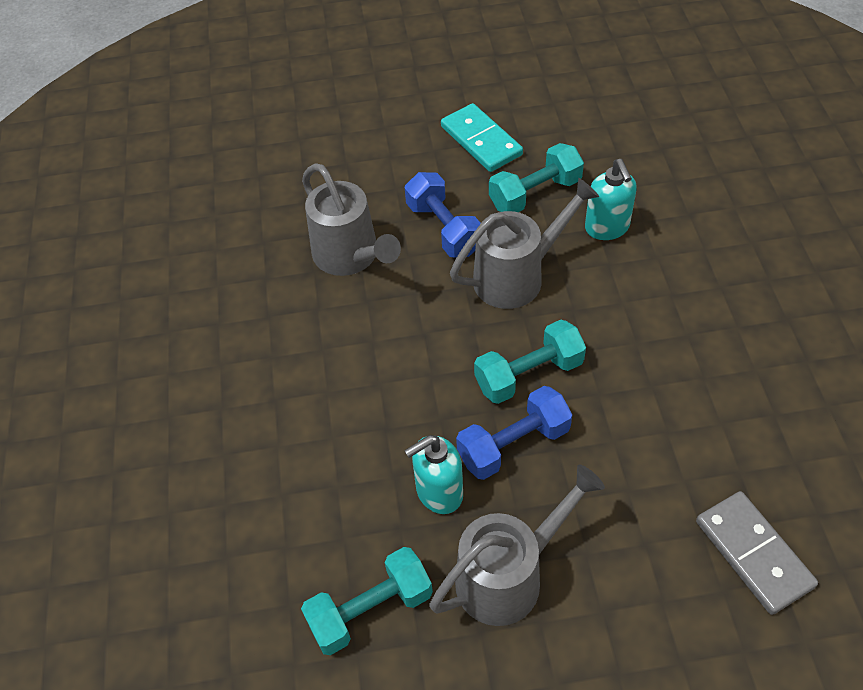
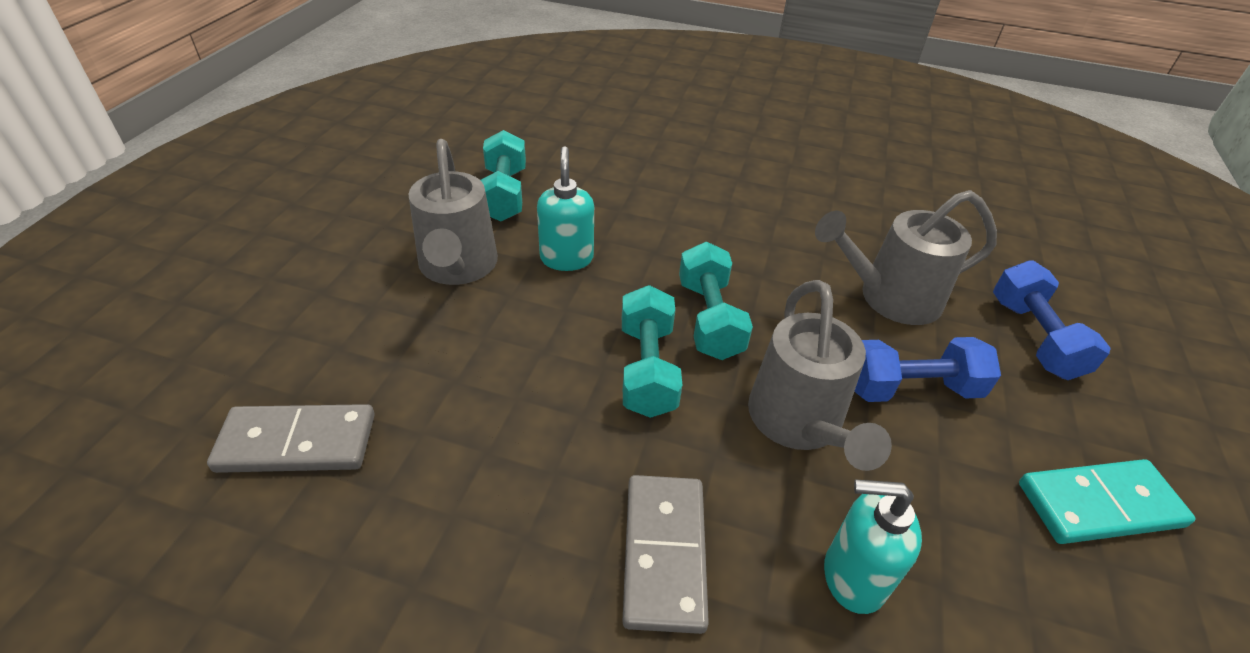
camera: 110 degrees right, 10 degrees down
(513, 444) = (574, 321): blue dumbbell -> blue dumbbell (1034, 338)
(535, 193) = (957, 518): turquoise dumbbell -> turquoise dumbbell (709, 319)
(659, 309) = (664, 553): none -> grey domino

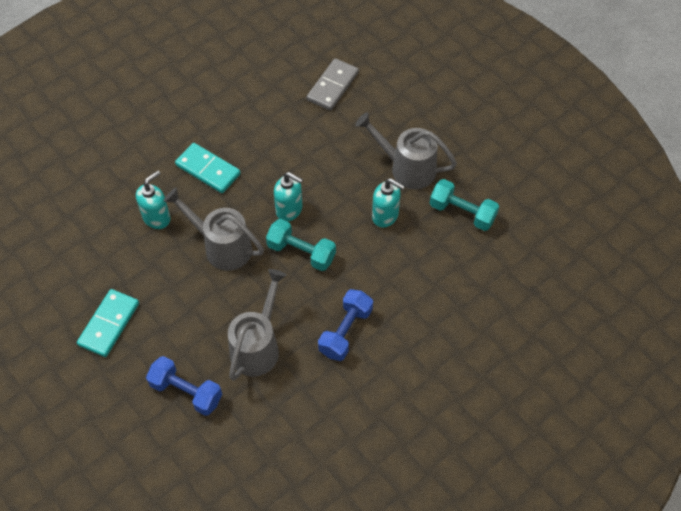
camera: 125 degrees right, 15 degrees up
(647, 369) = (289, 210): turquoise dumbbell -> turquoise soap dispenser
(664, 553) = (208, 169): grey domino -> turquoise domino
(911, 388) = (204, 305): blue dumbbell -> blue dumbbell (345, 331)

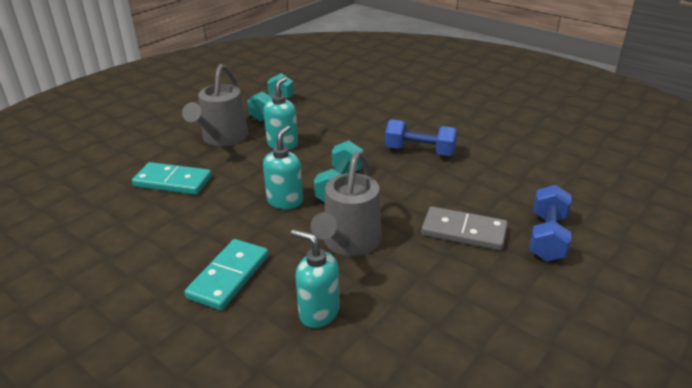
camera: 100 degrees left, 25 degrees down
(109, 324) = (505, 324): turquoise domino -> turquoise domino (173, 181)
(258, 345) = (463, 198): grey watering can -> none
(332, 86) = (97, 194): grey domino -> grey domino (463, 231)

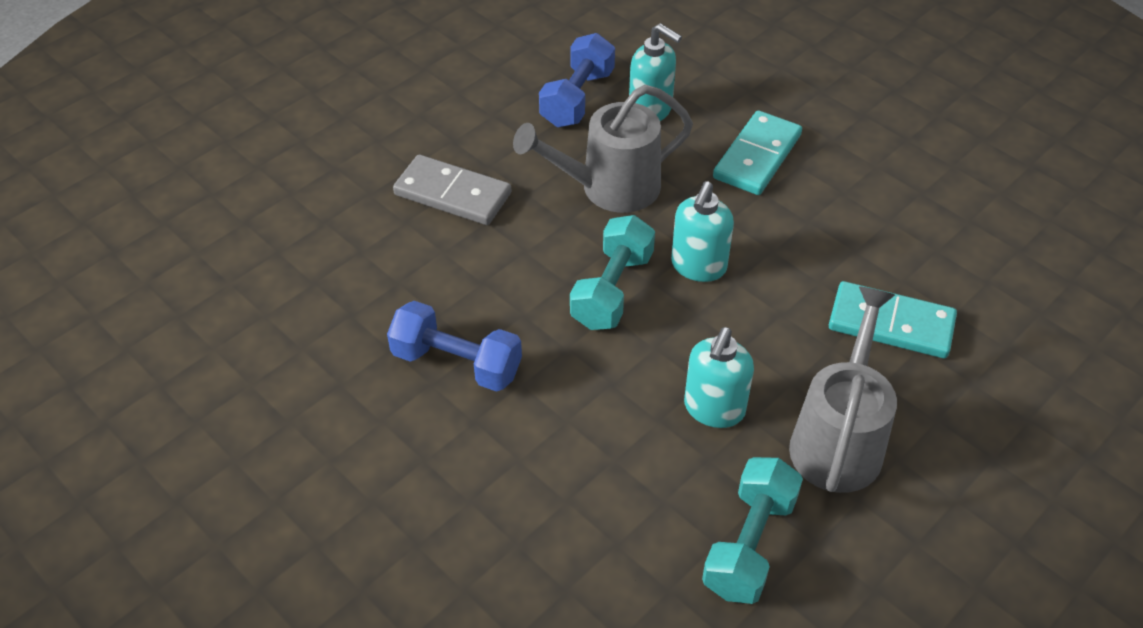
camera: 175 degrees left, 15 degrees up
(349, 243) = (608, 189): grey watering can -> grey watering can turned 135 degrees counterclockwise
(547, 237) = (348, 178): blue dumbbell -> blue dumbbell (577, 98)

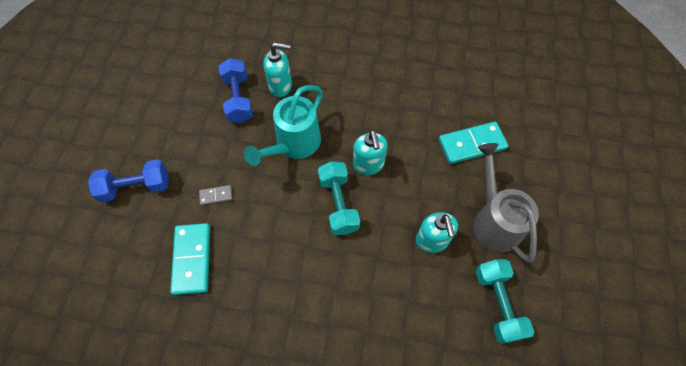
camera: 35 degrees left, 15 degrees up
(453, 194) = (216, 195): grey domino -> grey domino, size x0.49
(456, 363) = (294, 297): blue dumbbell -> blue dumbbell (136, 187)
(608, 189) = (294, 145): grey watering can -> turquoise watering can
(757, 157) = (350, 85): turquoise domino -> turquoise domino (192, 259)

